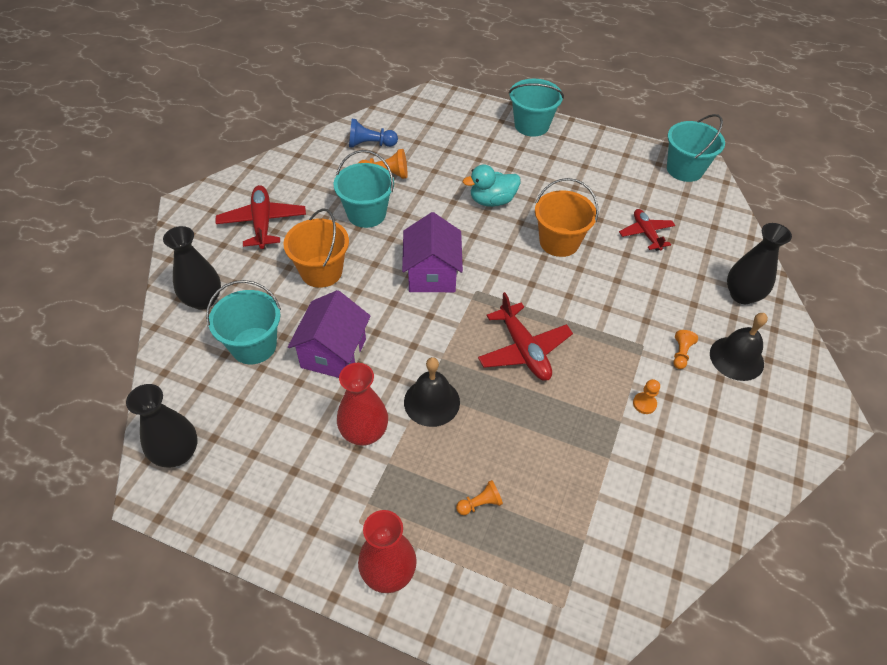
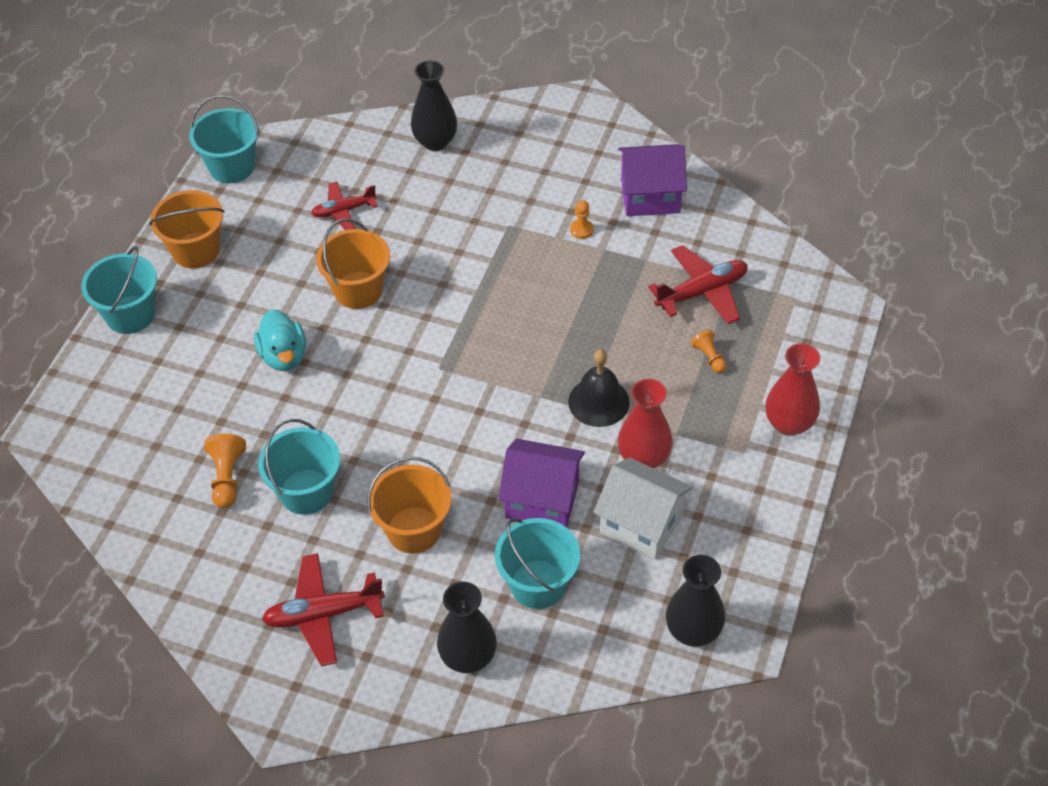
camera: 90 degrees left, 0 degrees up
(294, 424) = (641, 524): none -> white house
(370, 144) = (158, 502): blue pawn -> none
(432, 274) = (414, 412): purple house -> purple house (650, 196)
(523, 350) = (523, 324): red plane -> red plane (702, 292)
(594, 153) = (196, 250): none -> orange bucket
(681, 354) = (517, 197): orange pawn -> none
(736, 358) = (519, 156): black bell -> none

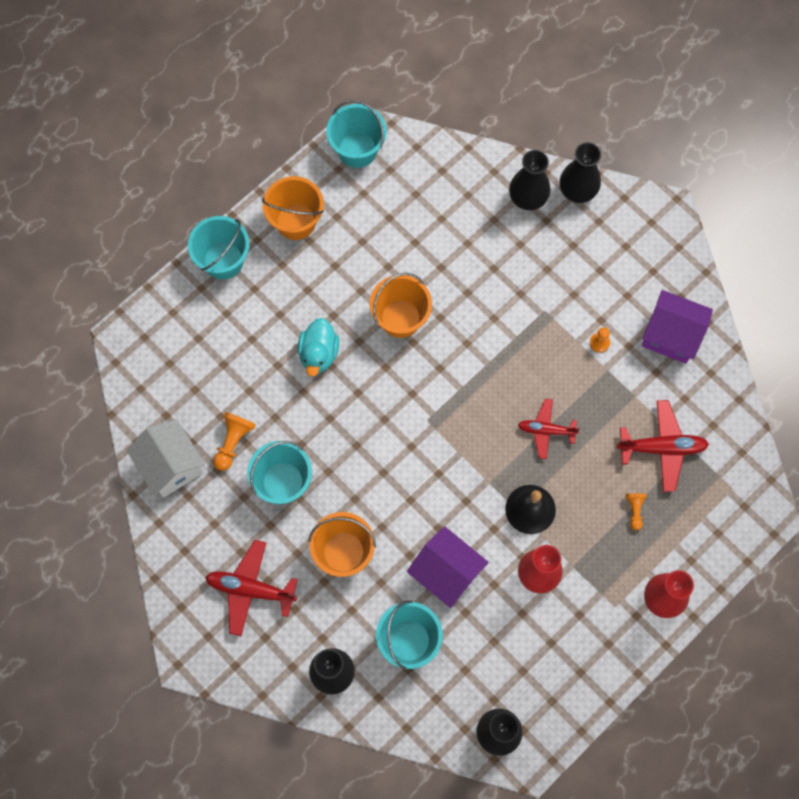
camera: 25 degrees right, 20 degrees up
(344, 211) = (424, 235): red plane -> red plane (546, 430)
(482, 118) = (577, 191): none -> black vase
(641, 524) = (507, 629): white house -> white house (171, 465)

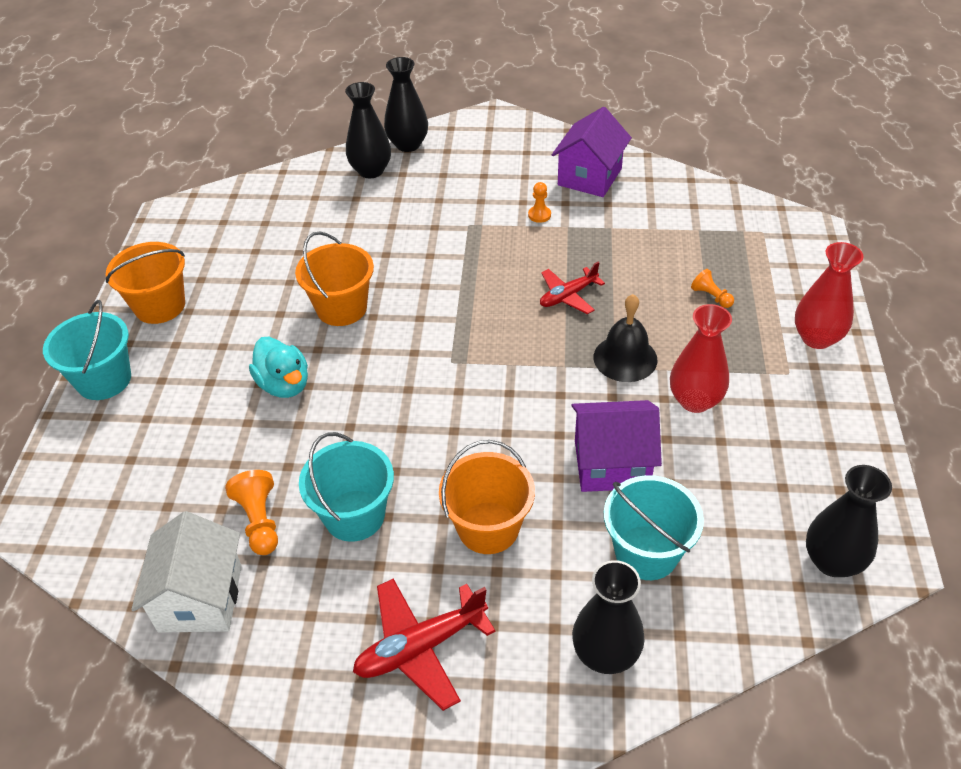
camera: 40 degrees left, 25 degrees down
(171, 465) = (200, 598): white house -> white house turned 75 degrees clockwise
(357, 150) = (176, 227): turquoise bucket -> none
(662, 448) = (676, 244): red plane -> none
(671, 335) = (589, 177): purple house -> purple house turned 45 degrees counterclockwise

